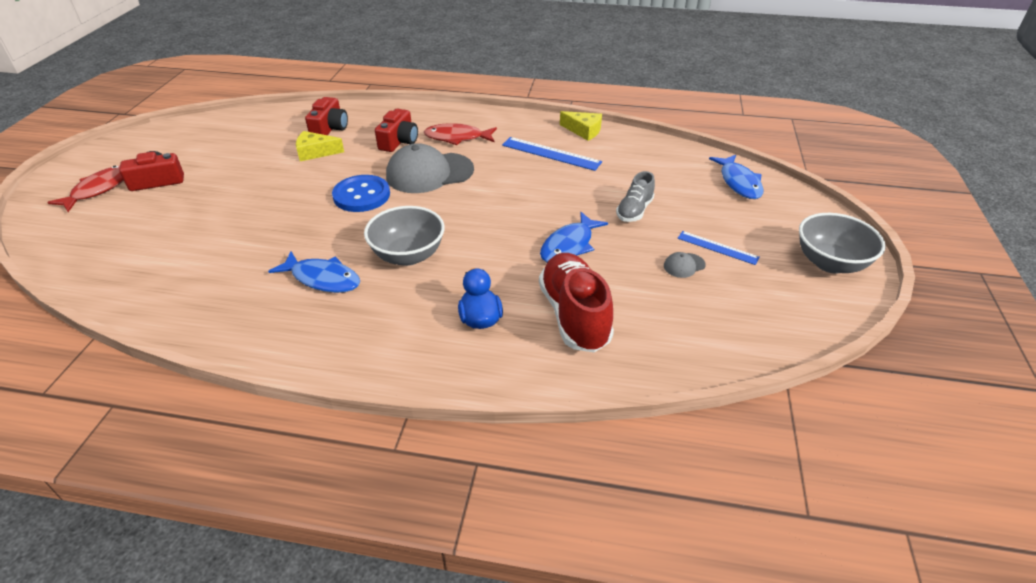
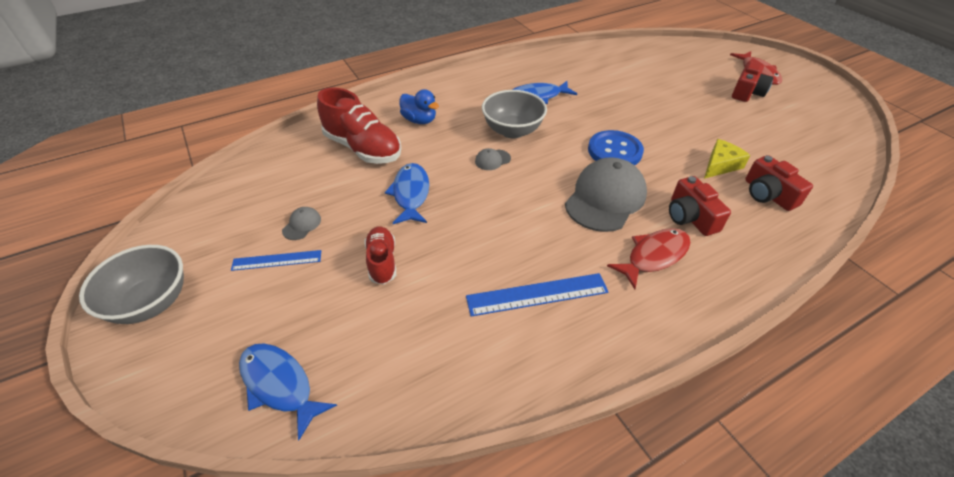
camera: 140 degrees right, 5 degrees up
(466, 238) = (492, 160): none -> grey cap
(583, 131) = (547, 368): yellow cheese -> none
(634, 211) = (382, 261): grey shoe -> red shoe

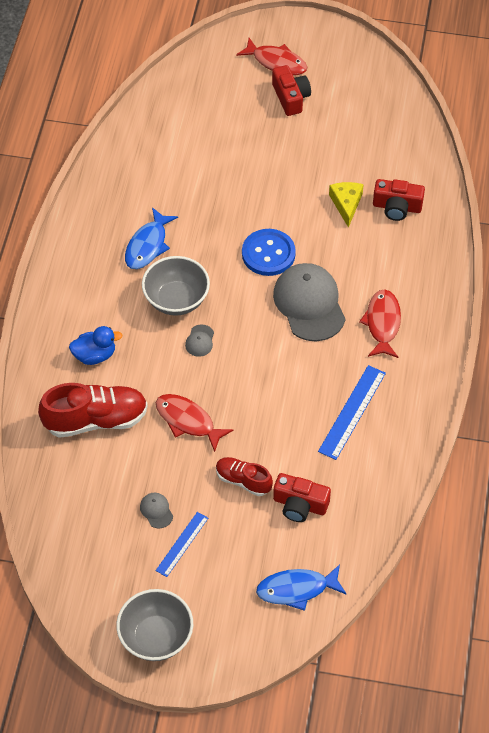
camera: 50 degrees left, 10 degrees up
(411, 194) = (188, 421): blue fish -> red fish
(690, 217) = (372, 271): red camera -> red camera (300, 504)

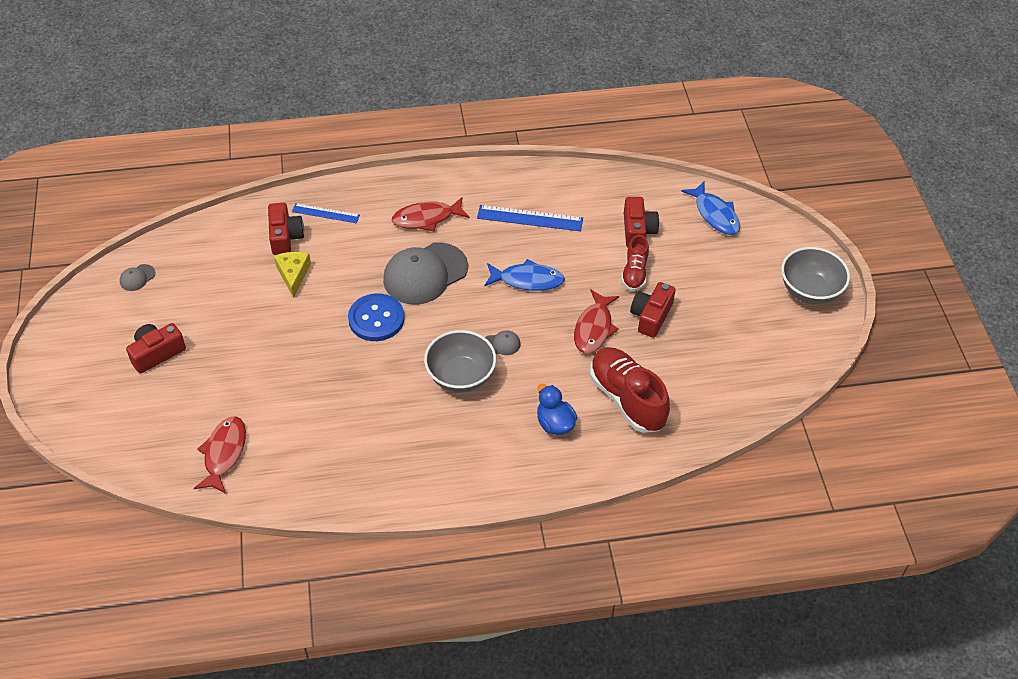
camera: 110 degrees left, 5 degrees down
(148, 245) = (400, 421): blue fish -> blue fish (527, 280)
(156, 511) = (696, 324): grey cap -> grey cap (137, 278)
(182, 475) = (651, 316): none -> red camera
(182, 544) = (717, 298): blue ruler -> blue ruler (326, 213)
(276, 62) = (105, 379): red fish -> red fish (224, 454)
(346, 204) = (293, 274): yellow cheese -> yellow cheese turned 105 degrees clockwise

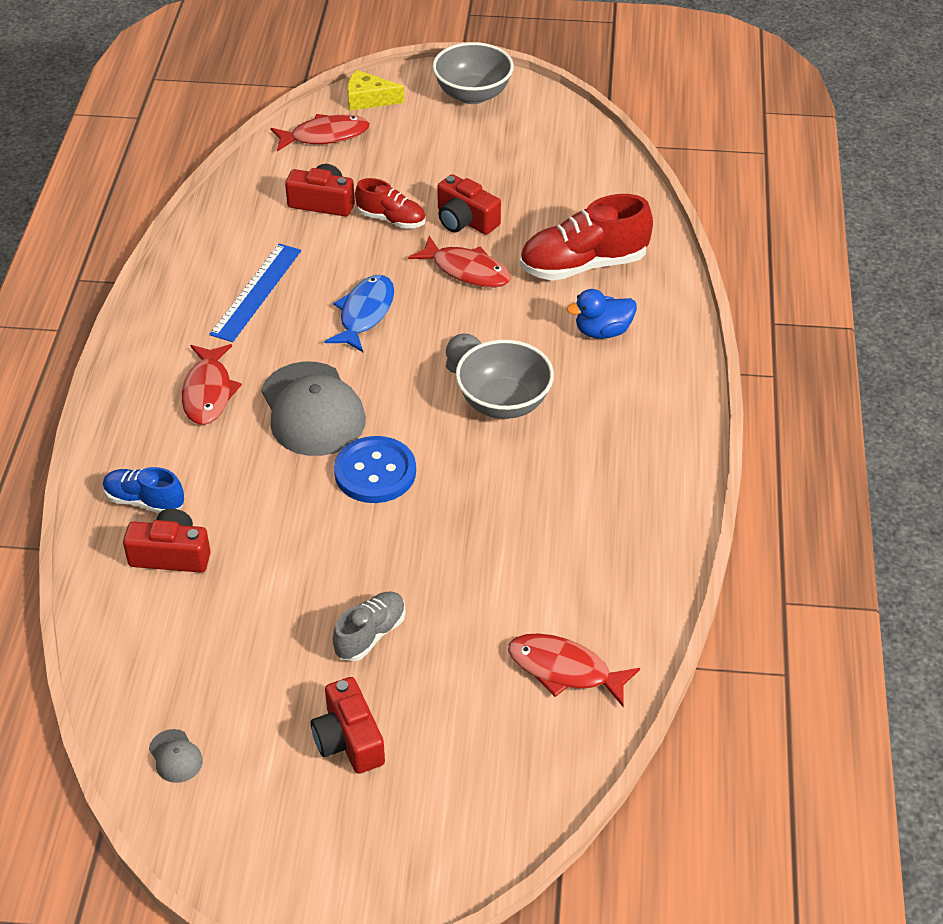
camera: 75 degrees left, 5 degrees down
(238, 346) = (370, 635): none -> grey shoe
(293, 274) = (253, 554): yellow cheese -> yellow cheese (368, 99)
(326, 213) = (144, 501): blue ruler -> blue shoe
(715, 214) = (325, 136): blue fish -> red fish

